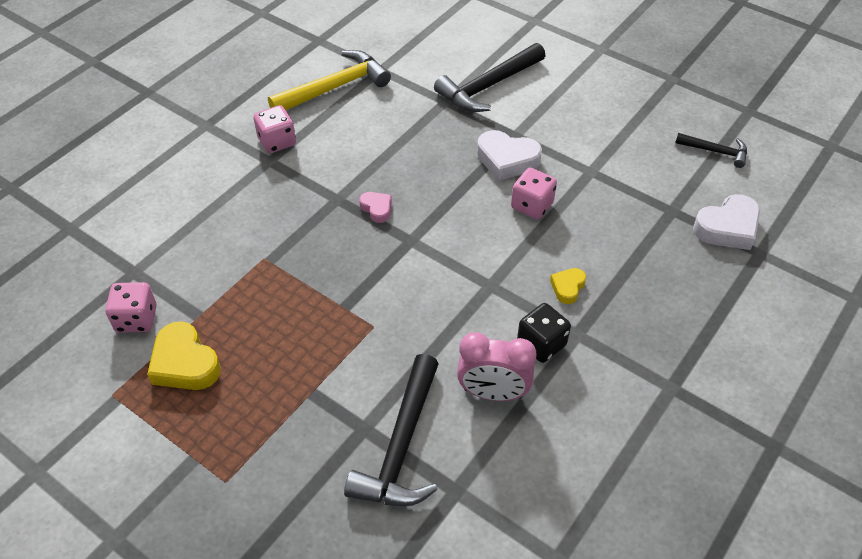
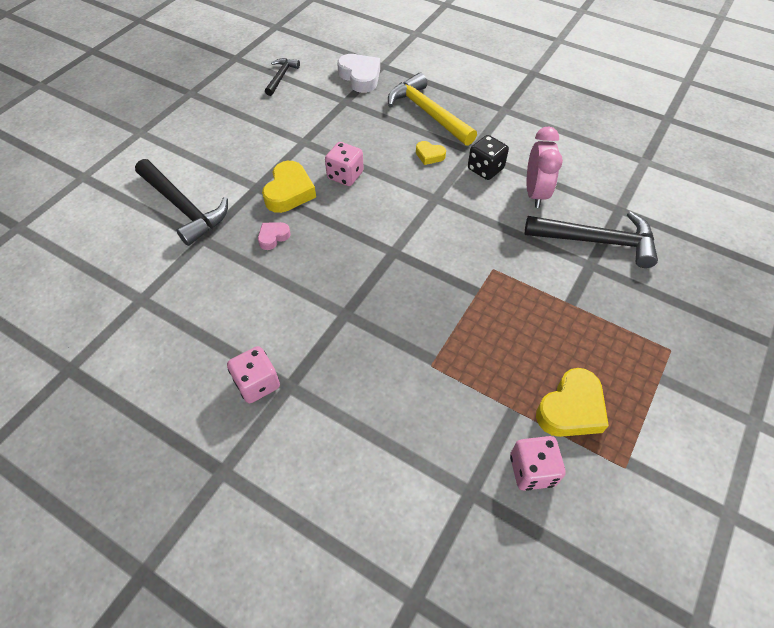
camera: 95 degrees left, 5 degrees up
(335, 87) = (166, 339): yellow hammer -> yellow hammer (428, 113)
(377, 209) = (356, 280): pink heart -> pink heart (273, 237)
(507, 160) = (289, 192): white heart -> yellow heart

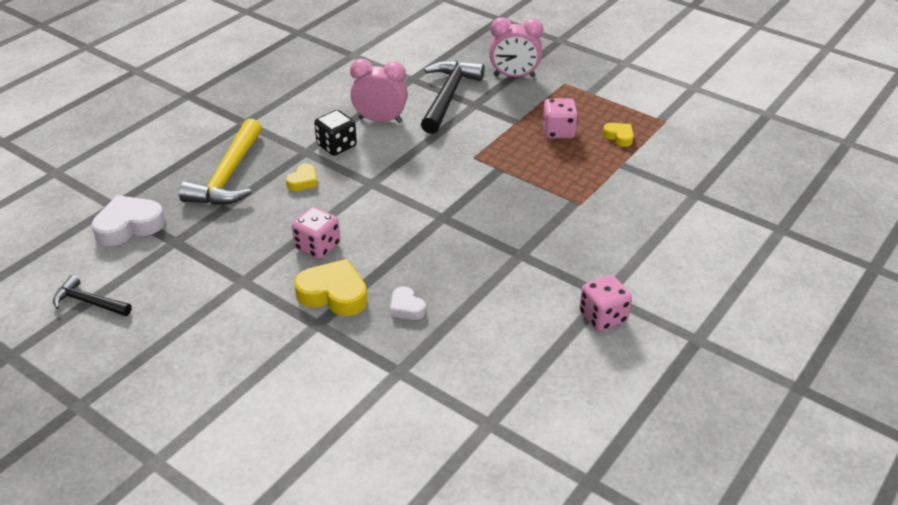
camera: 85 degrees left, 15 degrees down
(183, 207) = (338, 394): black hammer -> none
(273, 237) = (406, 307): pink heart -> white heart
(428, 113) = (228, 176): yellow hammer -> yellow hammer turned 45 degrees counterclockwise
(532, 470) = (673, 162): pink dice -> pink dice (558, 132)
(571, 409) = (619, 137): yellow heart -> yellow heart, size x0.55
(664, 298) = (514, 76): none -> pink clock

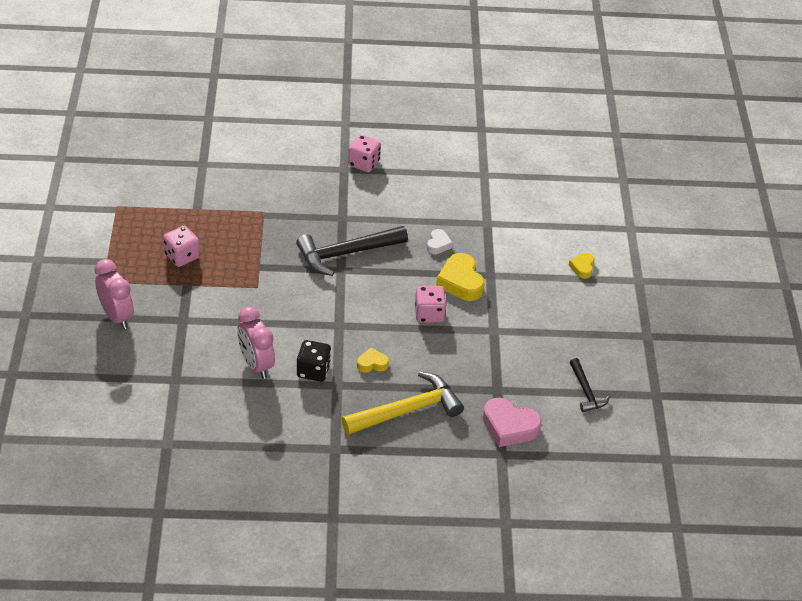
camera: 130 degrees left, 5 degrees up
(129, 226) = (509, 426): white heart -> pink heart
(448, 97) = (185, 341): black hammer -> black hammer (346, 253)
(619, 137) = (161, 222): yellow heart -> yellow heart (582, 267)

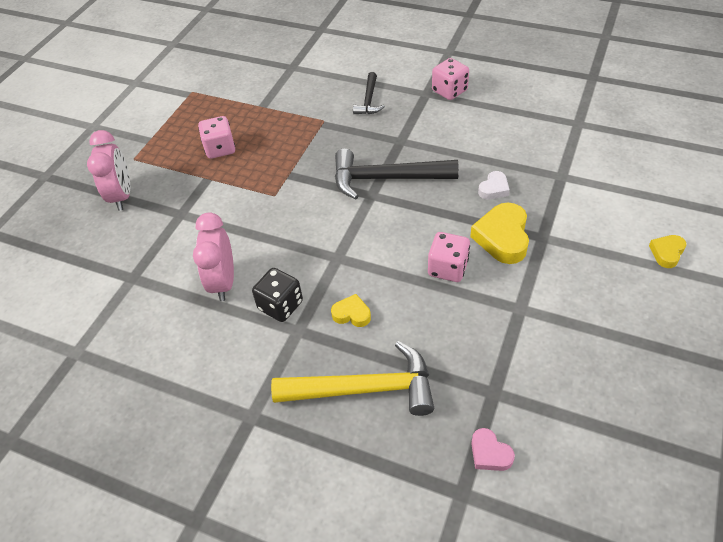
camera: 30 degrees right, 5 degrees up
(509, 426) = (489, 453): pink heart -> pink heart, size x0.55
(586, 391) = (619, 430): black hammer -> black hammer (369, 100)

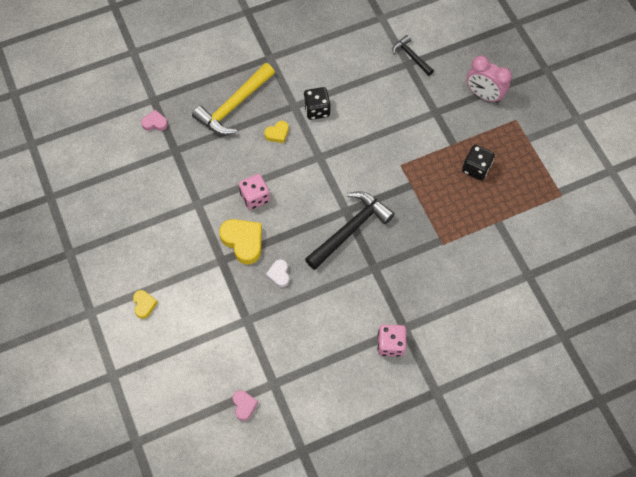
camera: 130 degrees right, 15 degrees up
(220, 149) = (476, 168): pink dice -> black dice
(223, 282) = (360, 98): pink clock -> none
(369, 100) = (435, 287): black hammer -> black hammer (411, 56)
(619, 125) = (244, 405): none -> pink heart

